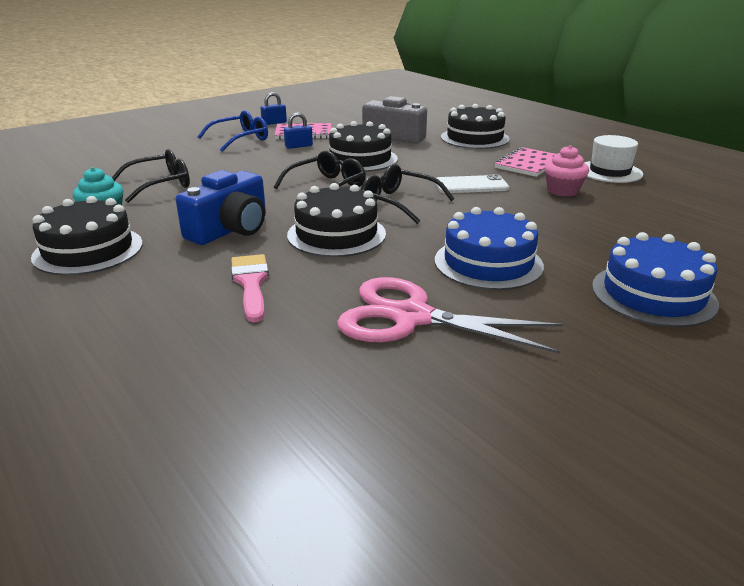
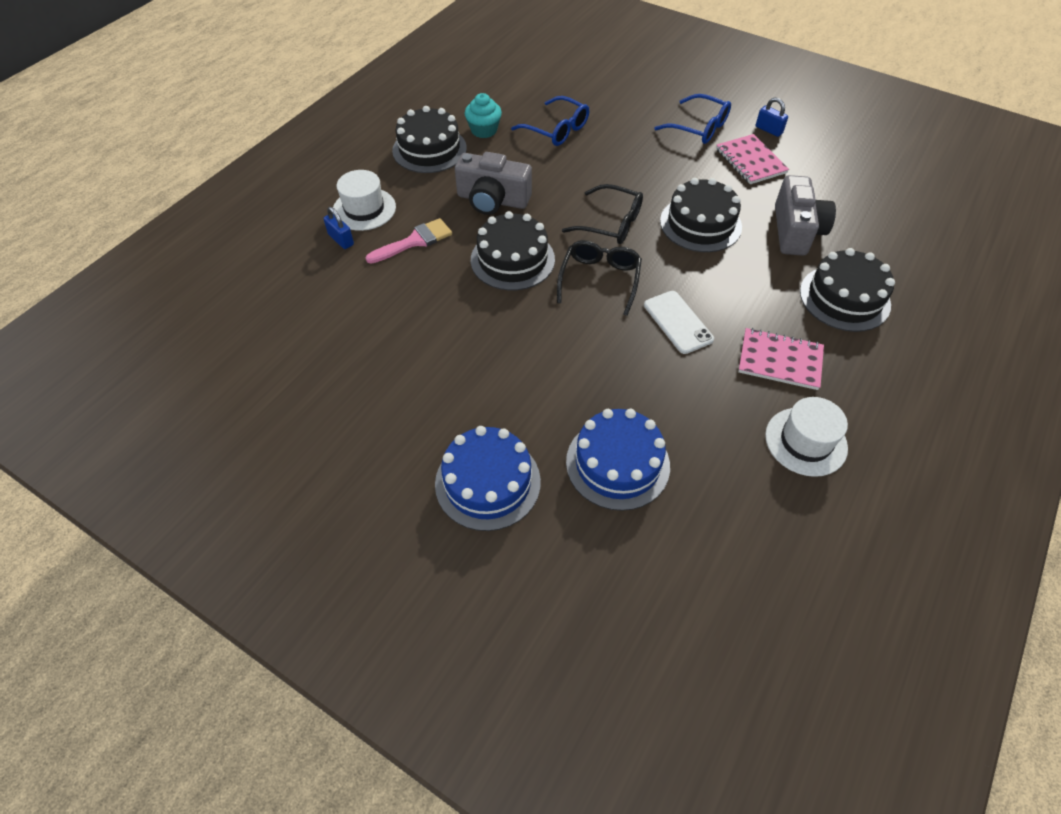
camera: 70 degrees right, 25 degrees up
(146, 310) = (364, 209): none -> white hat
(160, 185) = (557, 130): black glasses -> blue glasses
(230, 229) = (492, 200): blue camera -> grey camera
(298, 146) = (707, 171): blue padlock -> blue padlock (341, 240)
(411, 317) = (398, 335): pink scissors -> none
(488, 263) = (501, 364): blue cake -> blue cake (617, 463)
(563, 191) = (709, 400): pink cupcake -> none

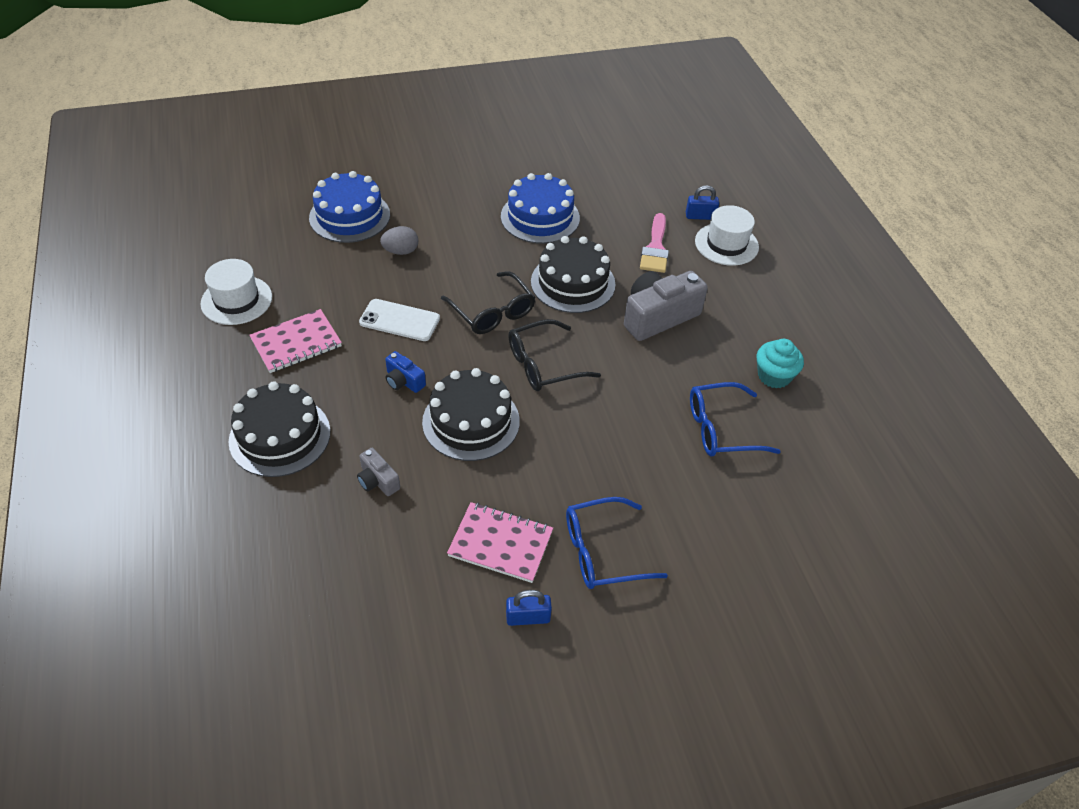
camera: 130 degrees right, 5 degrees down
(429, 149) = (777, 323): black cake -> none
(487, 482) = (412, 167): blue cake -> blue cake (540, 217)
(611, 385) = (401, 251): none -> grey egg
(720, 276) = (404, 381): none -> blue camera
(795, 231) = (378, 480): grey camera -> grey camera, size x0.50

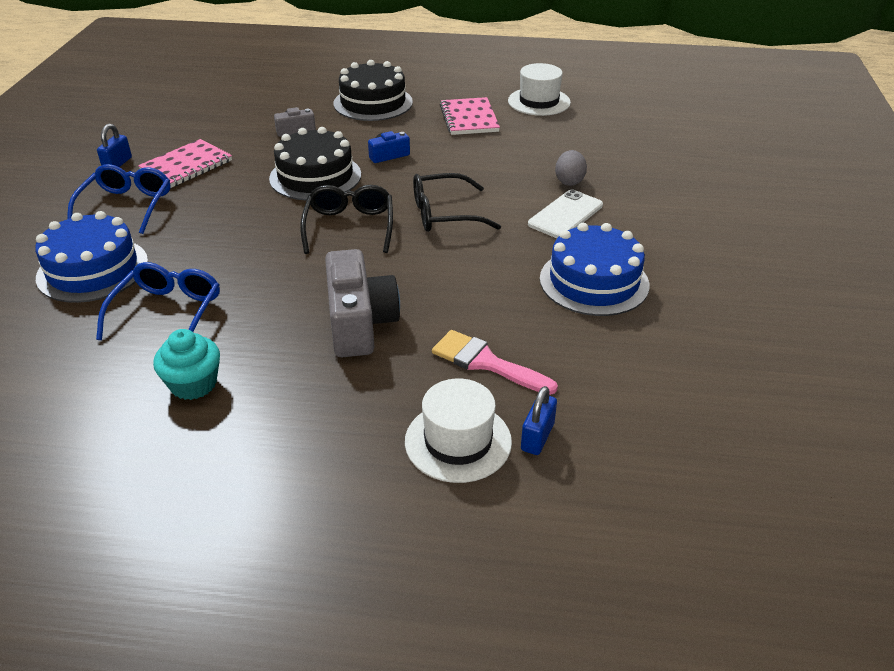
camera: 115 degrees right, 10 degrees down
(349, 216) = (641, 163): blue cake -> blue cake (93, 269)
(399, 320) = (466, 165): white phone -> white phone (565, 215)
(573, 283) = (458, 275): black cake -> none

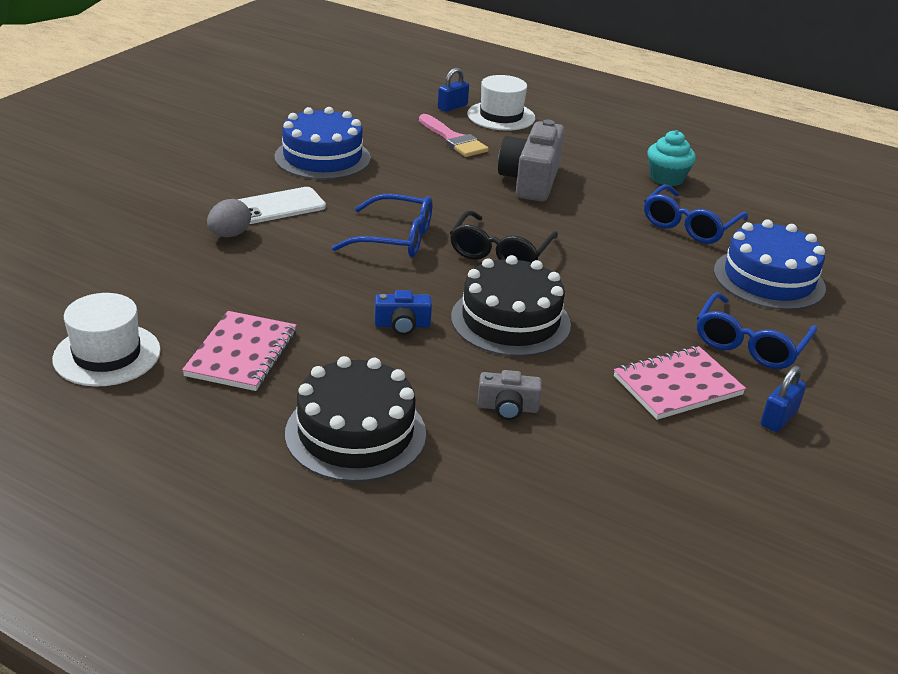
camera: 160 degrees left, 5 degrees down
(444, 214) = (395, 238): black glasses -> blue glasses

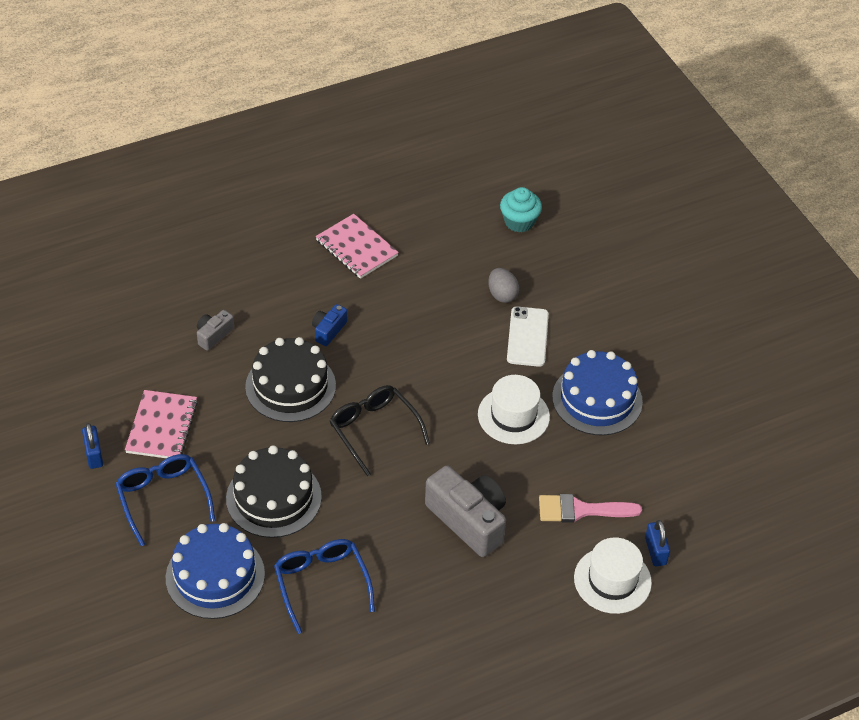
camera: 125 degrees right, 15 degrees up
(107, 355) = (399, 196): white hat -> white hat (513, 415)
(355, 433) = (249, 263): black cake -> black cake (273, 497)
(395, 238) = (435, 380): blue glasses -> none
(666, 178) = (406, 630): turquoise cupcake -> turquoise cupcake (519, 222)

